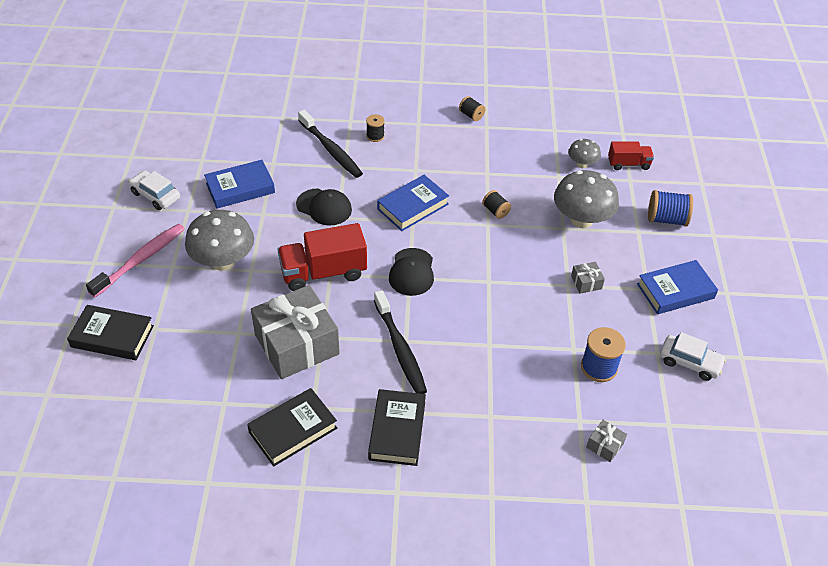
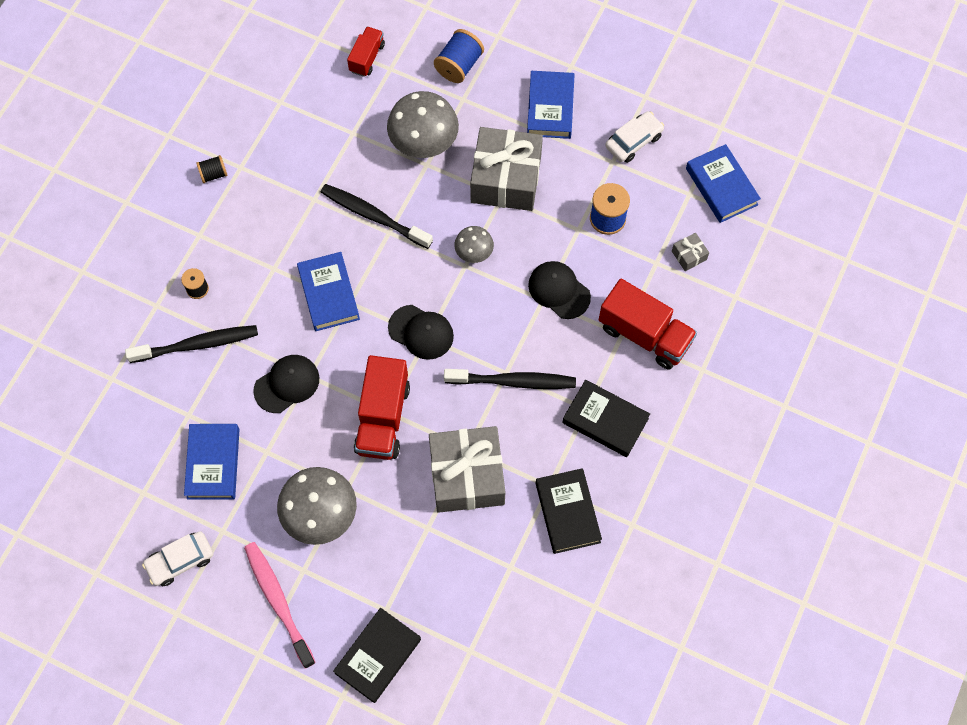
camera: 65 degrees left, 20 degrees up
(495, 211) = (373, 216): black spool -> black toothbrush
(501, 434) = (644, 334): none -> red truck
(505, 353) = (559, 290): none -> black cap
(582, 164) = (345, 101): grey mushroom -> grey mushroom (474, 252)
(586, 282) = (506, 179): grey gift -> grey gift, size x2.49
(696, 450) = (721, 186): none -> blue book

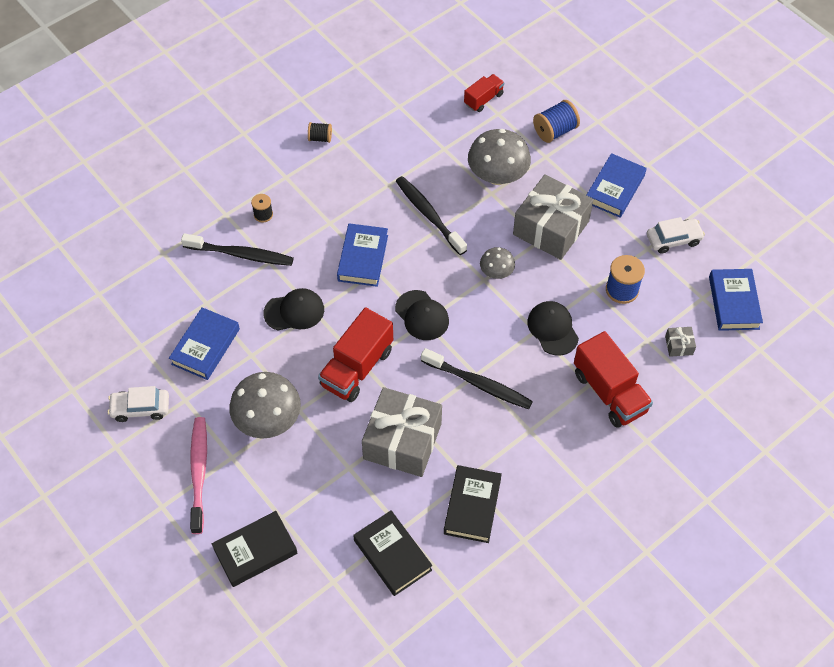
camera: 25 degrees right, 10 degrees down
(605, 420) = (541, 446): black book -> black book (392, 555)

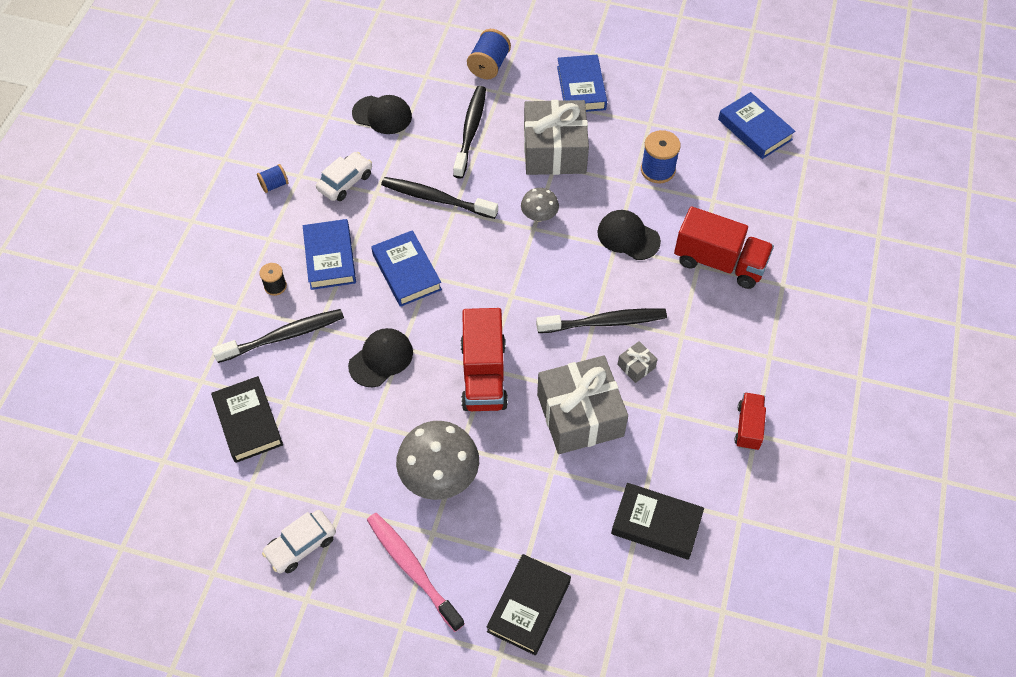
camera: 35 degrees left, 0 degrees up
(205, 346) = (319, 444): blue book -> blue book (330, 258)
(320, 138) = (274, 185): black spool -> blue spool
(422, 315) = (504, 292): black cap -> black cap (382, 115)
(472, 506) = (688, 433): black book -> black book (248, 422)
(483, 99) = (402, 70): red truck -> red truck (748, 427)
(497, 176) = (470, 131): grey mushroom -> black toothbrush
(673, 239) = (664, 104): white car -> white car (345, 182)
(679, 345) = (741, 190): grey gift -> grey gift (636, 366)

